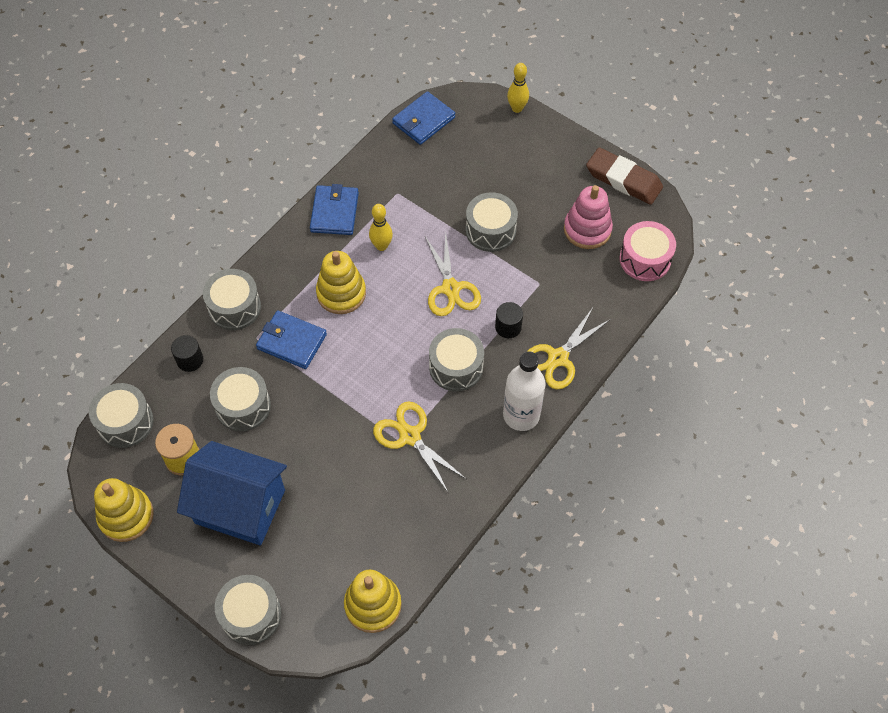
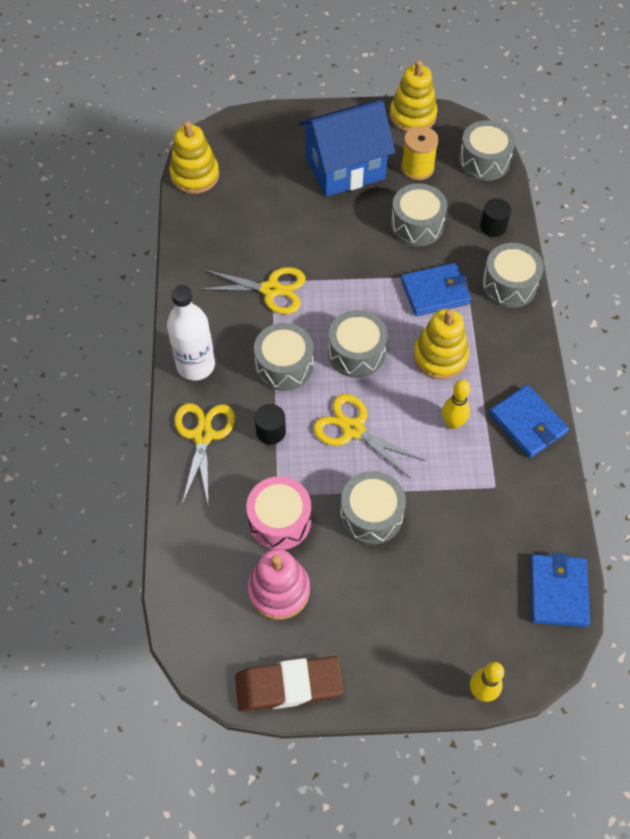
camera: 140 degrees right, 0 degrees up
(251, 614) = (270, 122): grey drum -> grey drum (356, 353)
(645, 259) = (195, 600): pink drum -> pink drum (279, 520)

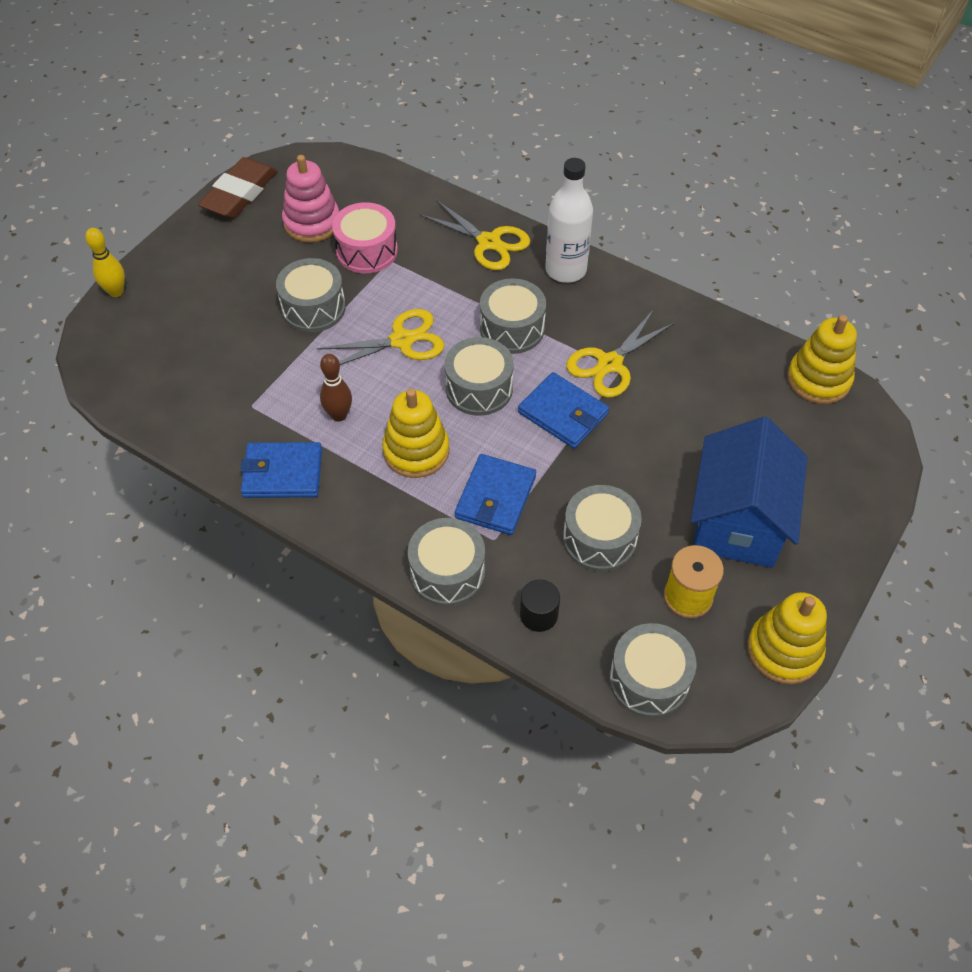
camera: 125 degrees right, 5 degrees down
(271, 431) = (452, 285): black cylinder -> none
(452, 423) = (339, 415): yellow bowling pin -> brown bowling pin
(558, 592) = (125, 387): blue wallet -> blue wallet (563, 413)

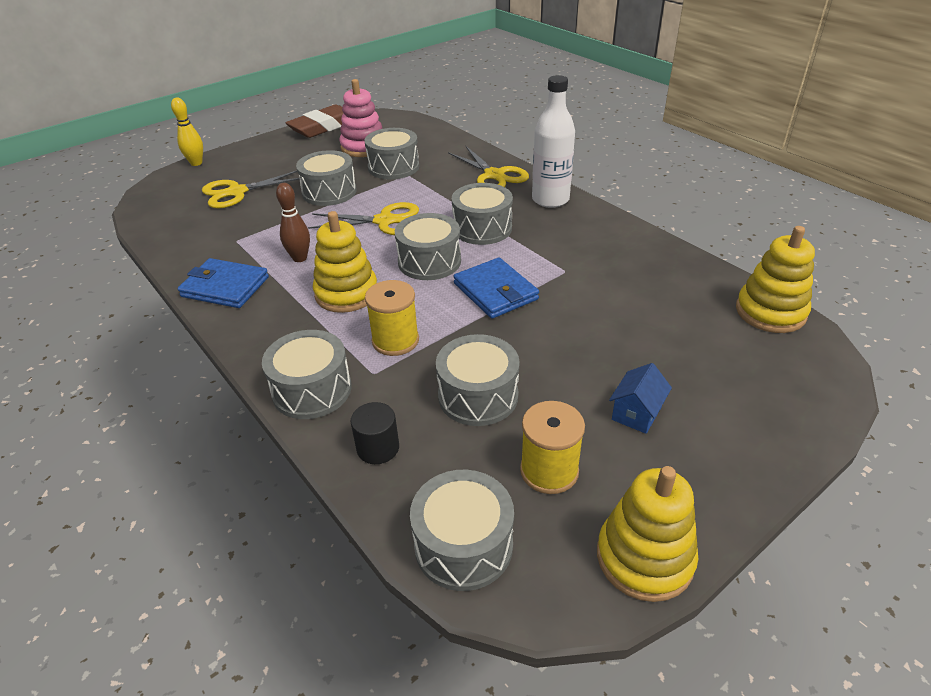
camera: 20 degrees right, 15 degrees down
(367, 251) = (393, 167): pink drum -> grey drum
(495, 497) = (395, 340): blue wallet -> yellow spool
(610, 364) = (558, 265): yellow scissors -> yellow scissors (237, 192)
(738, 521) = (636, 413): blue house -> blue house, size x0.41

